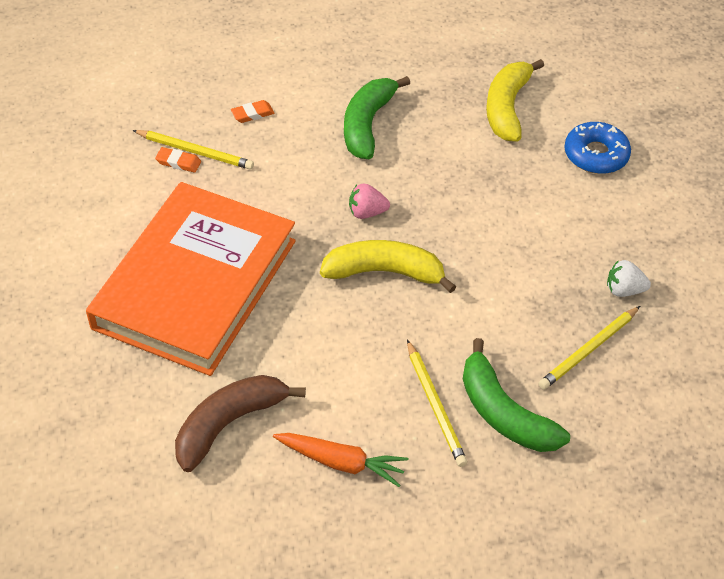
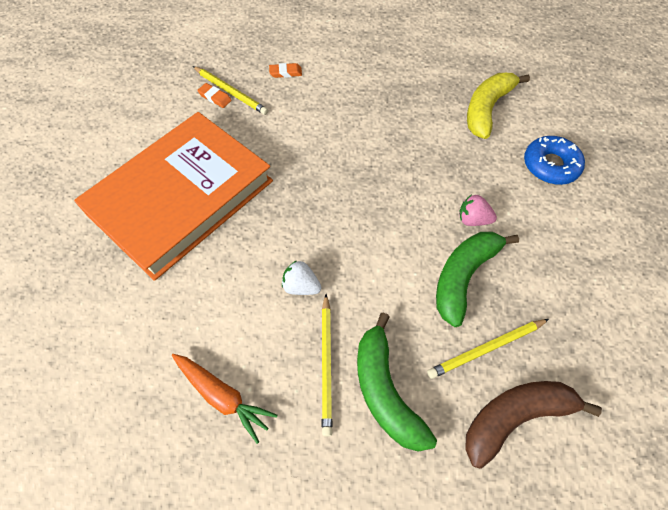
camera: 20 degrees right, 10 degrees up
(229, 424) = (148, 329): brown banana -> brown banana (515, 417)
(366, 212) = (339, 170): pink strawberry -> pink strawberry (472, 219)
(367, 124) = (369, 99): green banana -> green banana (463, 277)
(384, 272) = (332, 225): yellow banana -> none
(624, 290) = (538, 297): white strawberry -> white strawberry (301, 286)

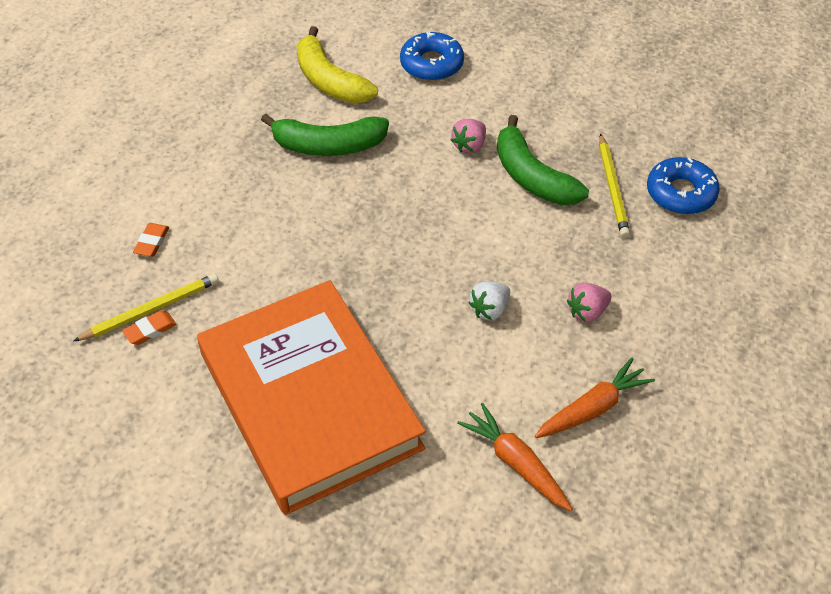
camera: 70 degrees left, 10 degrees down
(154, 348) = (516, 463): none -> orange carrot
(327, 364) = (587, 312): yellow pencil -> pink strawberry
(385, 391) = (629, 274): green banana -> green banana (328, 146)
(515, 417) = (681, 193): brown banana -> blue donut

